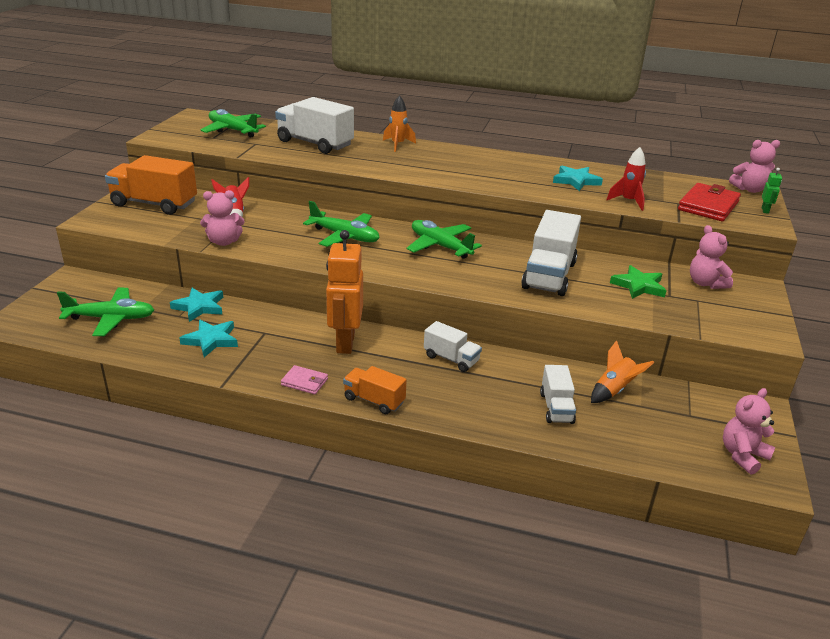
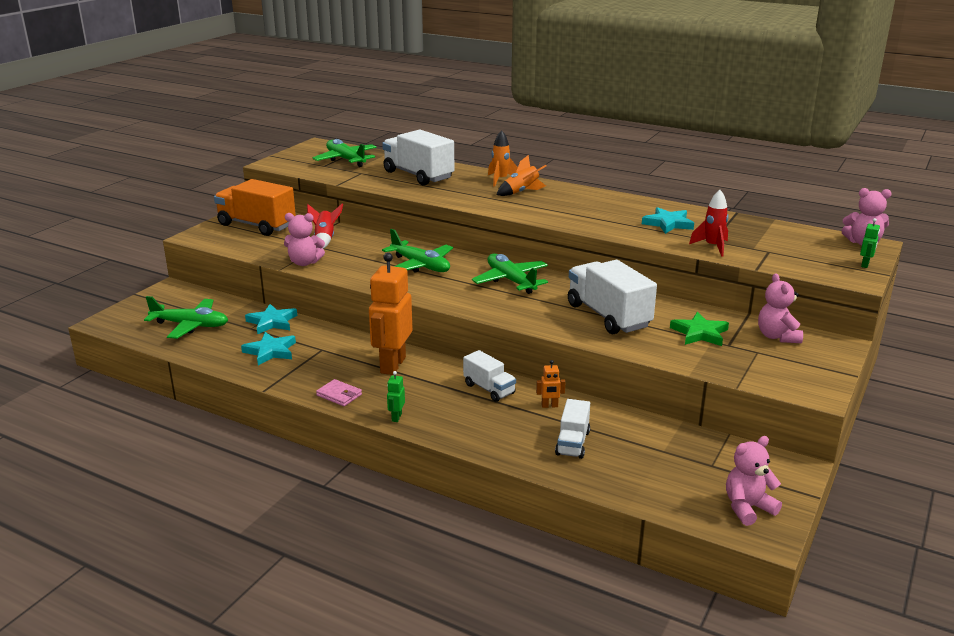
camera: 15 degrees right, 5 degrees down
(374, 400) = (396, 417): orange truck -> green robot
(516, 370) = (549, 406): none -> orange robot
(549, 275) = (608, 316): white truck -> white truck turned 120 degrees clockwise
(614, 390) = (642, 434): orange rocket -> orange rocket (521, 192)
(708, 206) = (801, 256): red wallet -> none

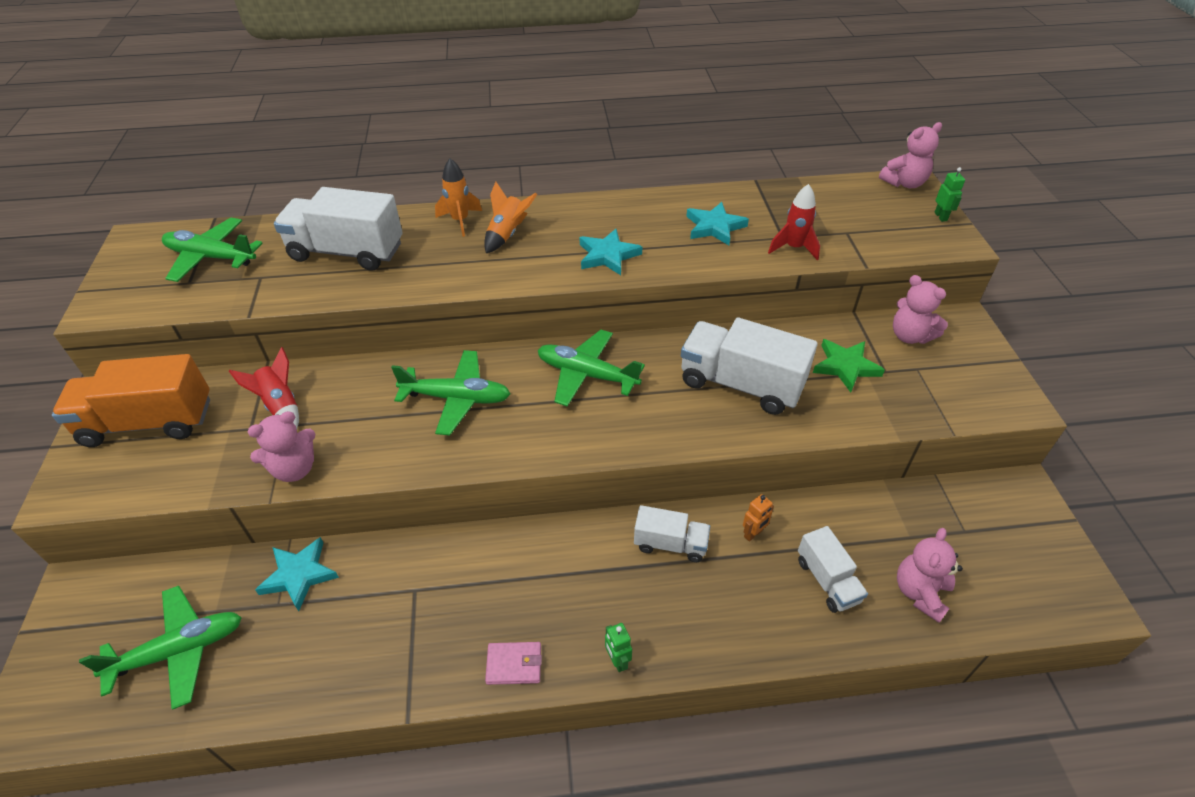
camera: 35 degrees left, 20 degrees up
(270, 351) = (348, 635): turquoise star -> turquoise star (608, 255)
(392, 365) = (528, 567): orange robot -> none
(747, 508) = (1045, 574): pink teddy bear -> pink teddy bear (920, 593)

